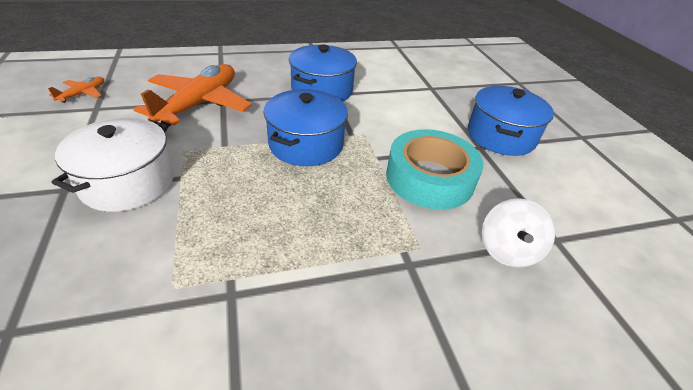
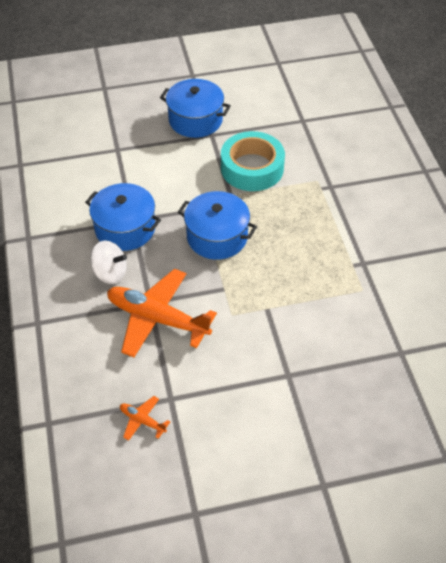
camera: 85 degrees left, 10 degrees up
(128, 182) = (276, 338): white pot -> none
(508, 250) = (314, 143): white spinning top -> white spinning top (110, 273)

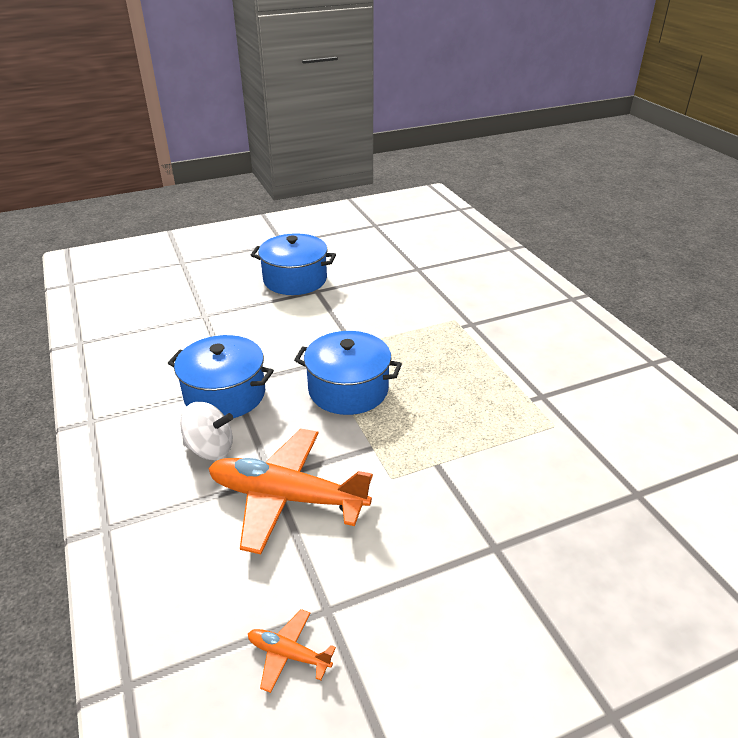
camera: 10 degrees left, 15 degrees down
(252, 168) = (373, 316): turquoise tape -> none

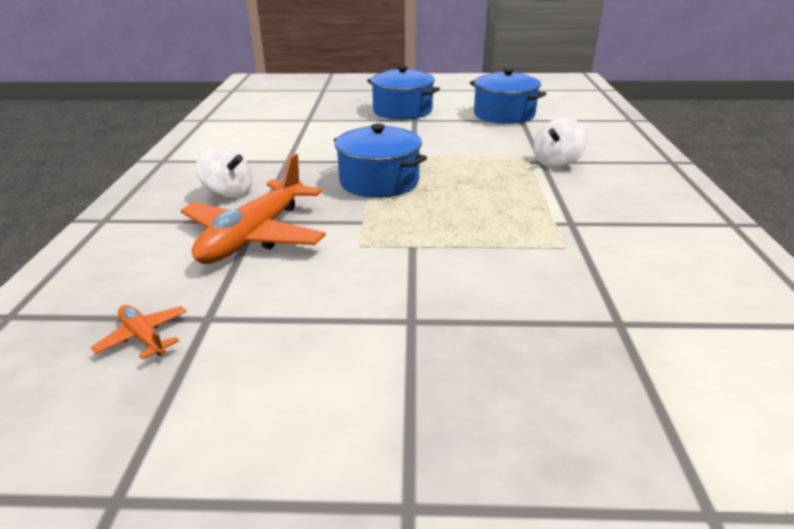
camera: 25 degrees right, 5 degrees down
(225, 394) = (274, 165): blue pot -> blue pot (504, 114)
(286, 497) = (254, 236): orange plane -> orange plane turned 105 degrees counterclockwise
(485, 322) = (556, 163): none -> white spinning top

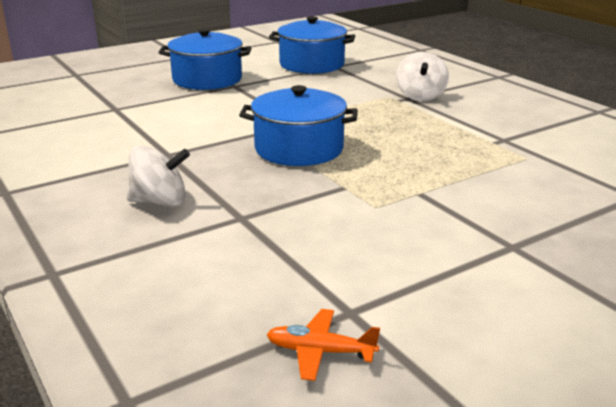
camera: 35 degrees left, 5 degrees down
(254, 236) = (264, 230): orange plane -> none

